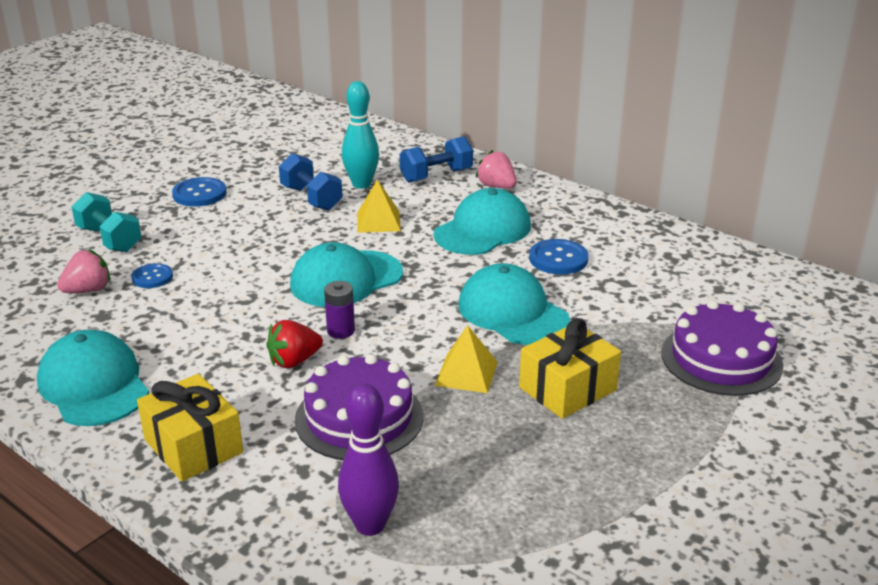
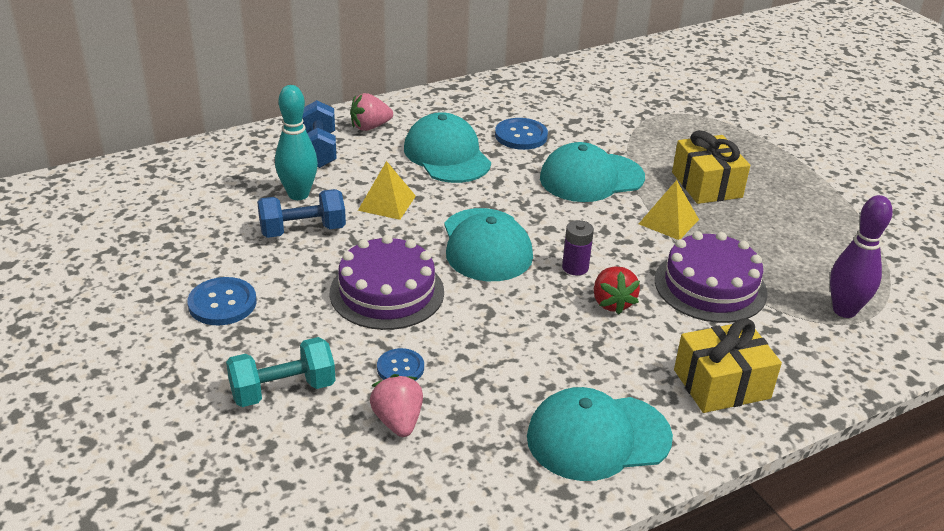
camera: 70 degrees left, 5 degrees up
(721, 359) = (694, 118): purple cake -> purple cake (387, 292)

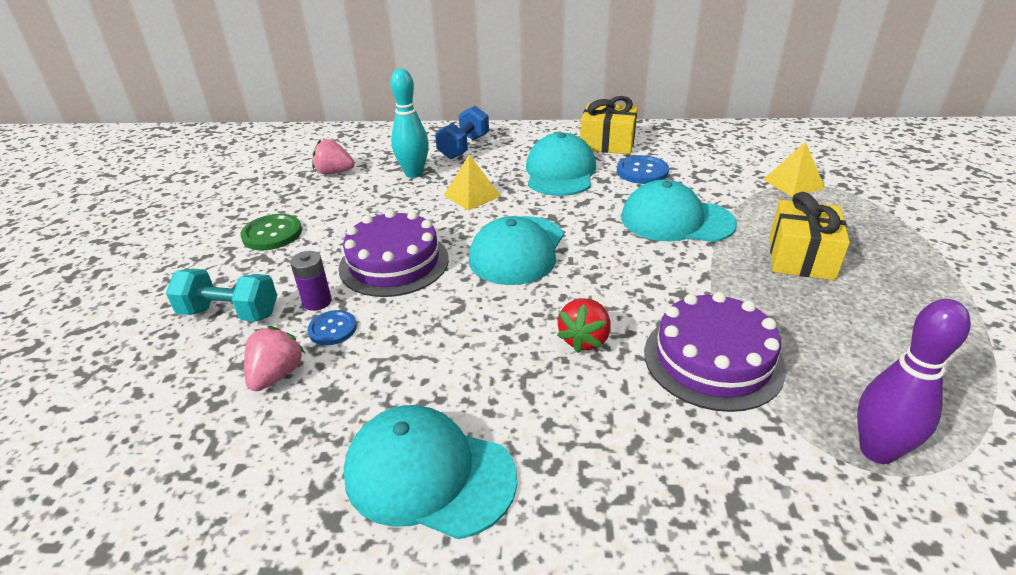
camera: 35 degrees right, 0 degrees up
(222, 303) = (272, 234): blue button -> green button
(303, 230) = (387, 199): blue dumbbell -> none
(370, 127) = (520, 140): pink strawberry -> pink strawberry (334, 172)
(575, 267) = (580, 294): purple battery -> purple battery (317, 302)
(668, 221) = (723, 280): yellow pyramid -> yellow pyramid (793, 183)
(721, 384) = (626, 476): yellow gift -> yellow gift (607, 143)

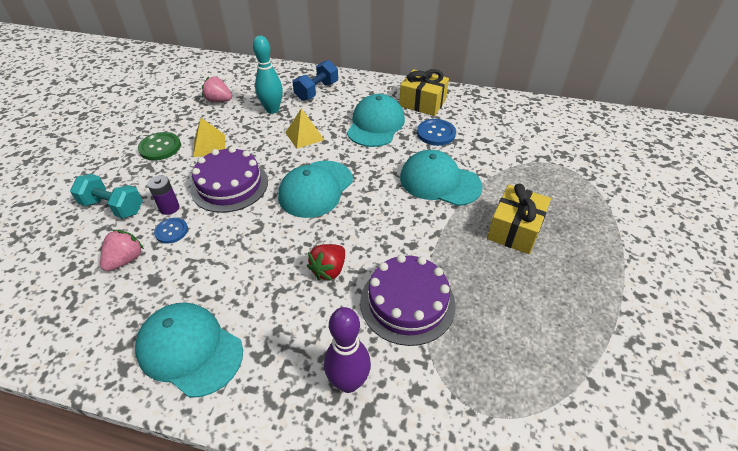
camera: 10 degrees right, 10 degrees up
(793, 183) = (545, 162): yellow pyramid -> yellow pyramid (209, 145)
(877, 451) = (482, 394): purple bowling pin -> purple bowling pin (348, 382)

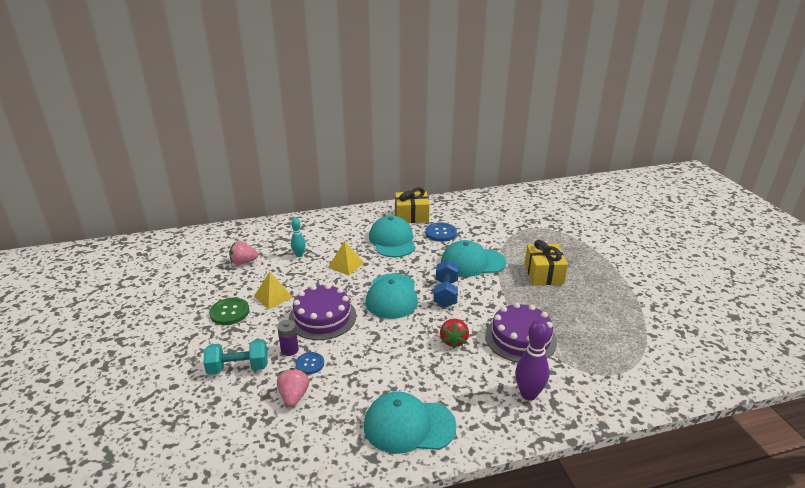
camera: 30 degrees left, 15 degrees down
(272, 110) = (299, 255): turquoise bowling pin -> turquoise bowling pin, size x0.61
(317, 91) = (321, 231): blue dumbbell -> blue dumbbell (445, 293)

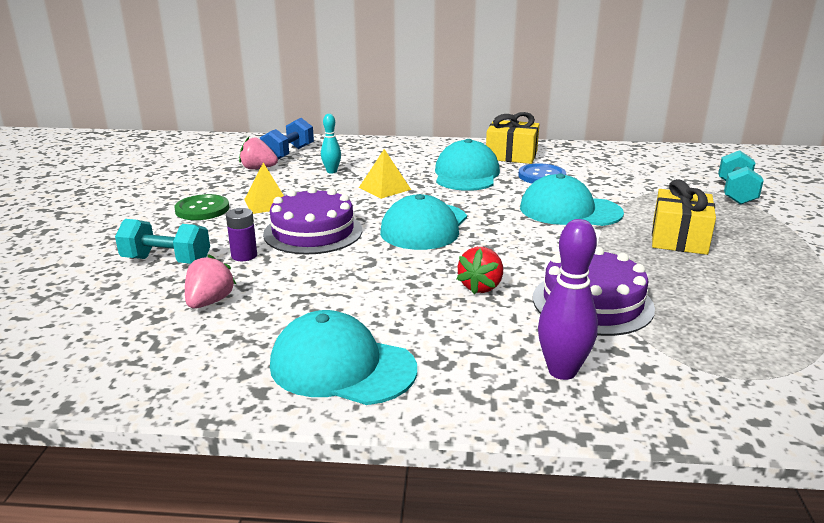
camera: 20 degrees right, 5 degrees down
(310, 364) = (258, 274): blue button -> none
(445, 293) = (505, 236): blue dumbbell -> blue dumbbell (288, 154)
(558, 227) = (736, 193): none -> turquoise dumbbell

